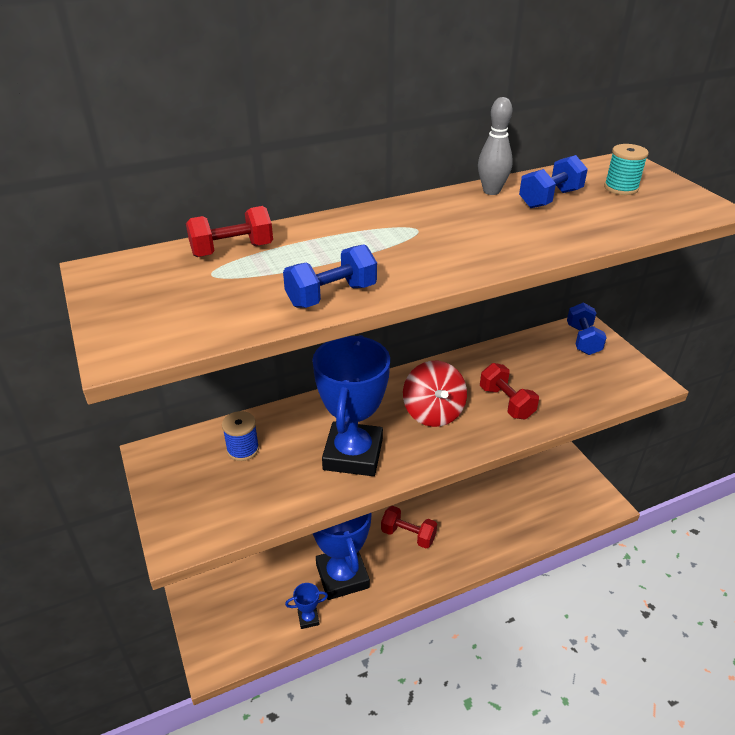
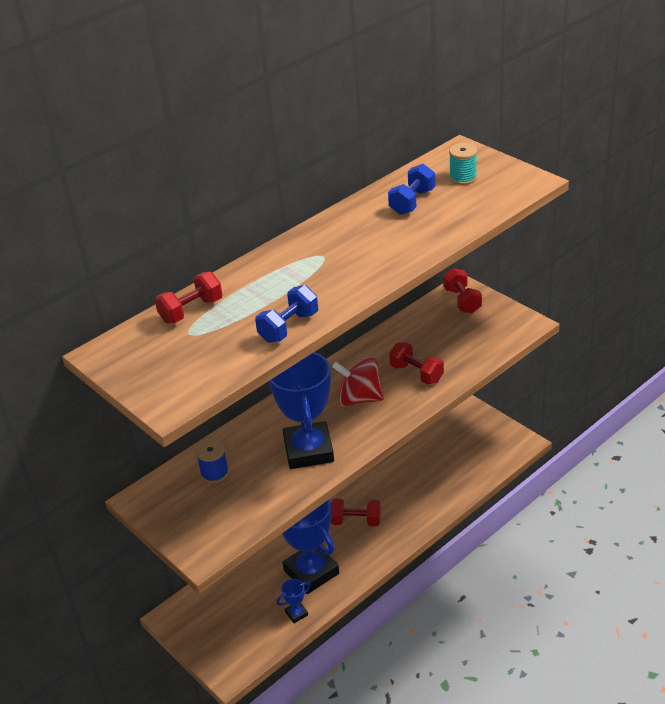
camera: 15 degrees left, 0 degrees up
(433, 412) = (359, 398): red spinning top -> red spinning top turned 135 degrees clockwise
(491, 191) = (364, 205): grey bowling pin -> none
(583, 340) = (462, 301): blue dumbbell -> red dumbbell

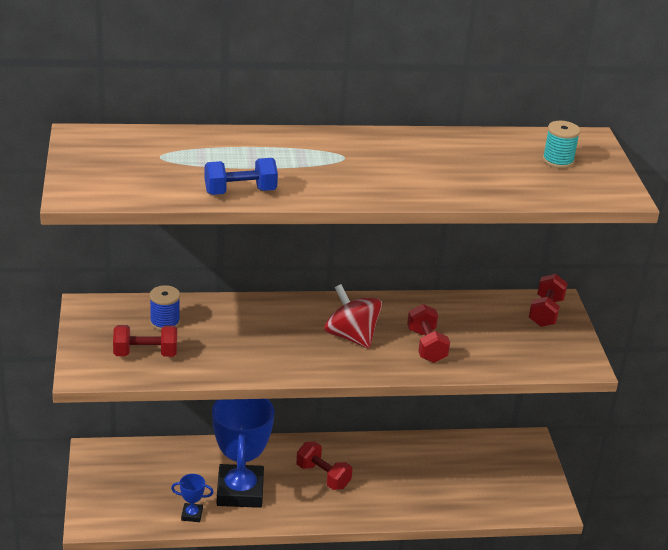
camera: 30 degrees right, 5 degrees down
(191, 310) = (185, 142): red dumbbell -> red dumbbell (145, 354)
(308, 450) = (259, 350): blue trophy -> none
(412, 202) = (482, 156): blue dumbbell -> none

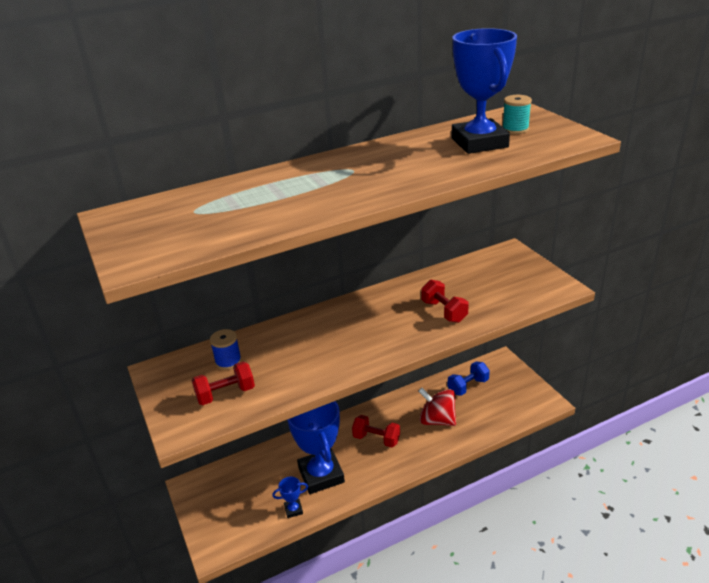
camera: 15 degrees left, 0 degrees up
(240, 192) = (286, 219): blue dumbbell -> blue dumbbell (468, 386)
(351, 336) = (383, 323): red spinning top -> red spinning top (437, 420)
(503, 165) = (479, 143): none -> blue trophy
(545, 312) = (508, 260): red dumbbell -> none

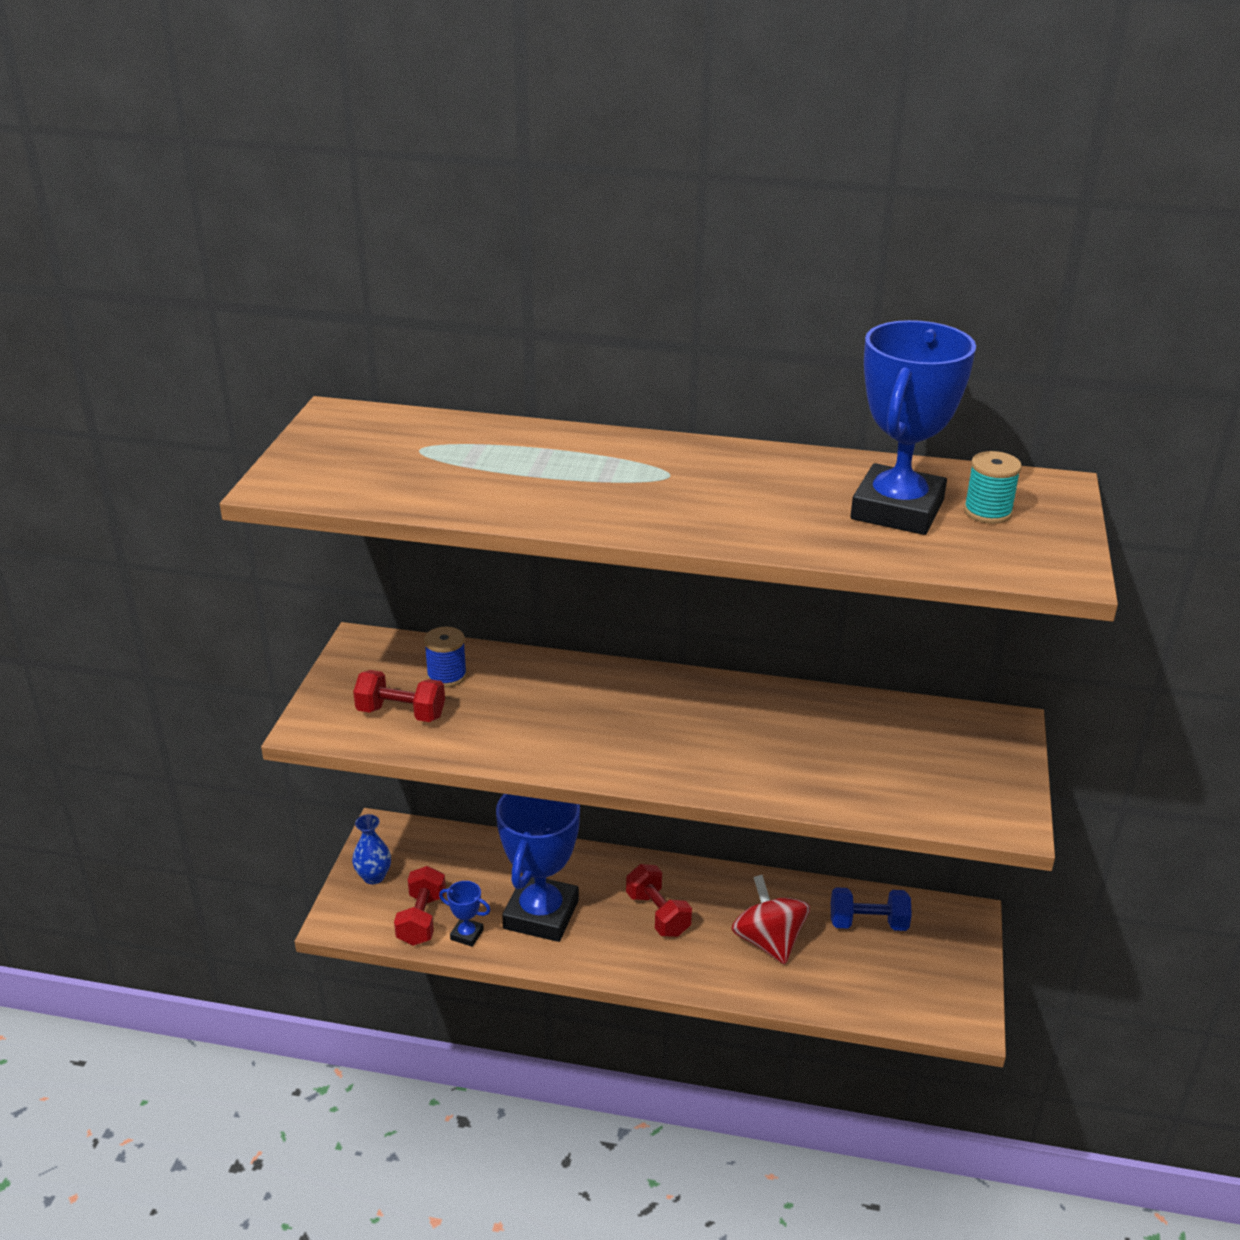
camera: 35 degrees right, 0 degrees up
(210, 513) = (373, 876): none -> blue vase
(444, 311) = (784, 759): red dumbbell -> red dumbbell (421, 919)

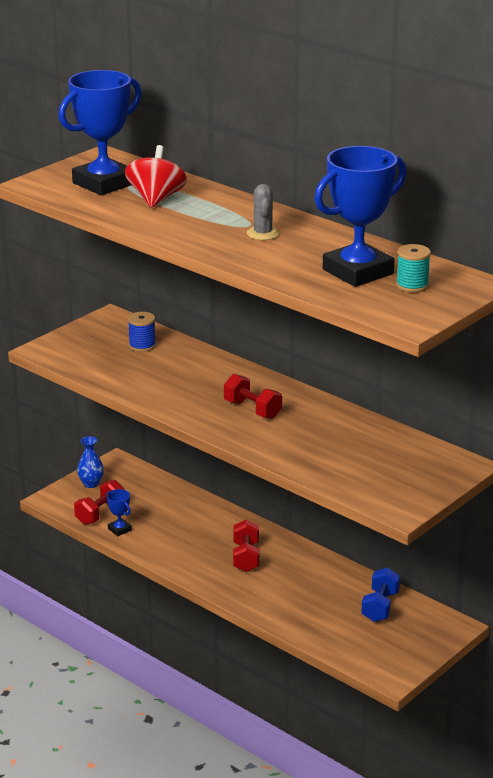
camera: 30 degrees right, 5 degrees down
(401, 713) = (97, 357): red dumbbell -> red dumbbell (252, 410)
(541, 914) = (173, 534): blue trophy -> blue trophy (104, 183)
(703, 483) = (263, 233): none -> grey cactus
(768, 941) = (303, 594): red spinning top -> red spinning top (156, 199)
(868, 923) = (380, 607): blue dumbbell -> blue dumbbell turned 75 degrees clockwise

